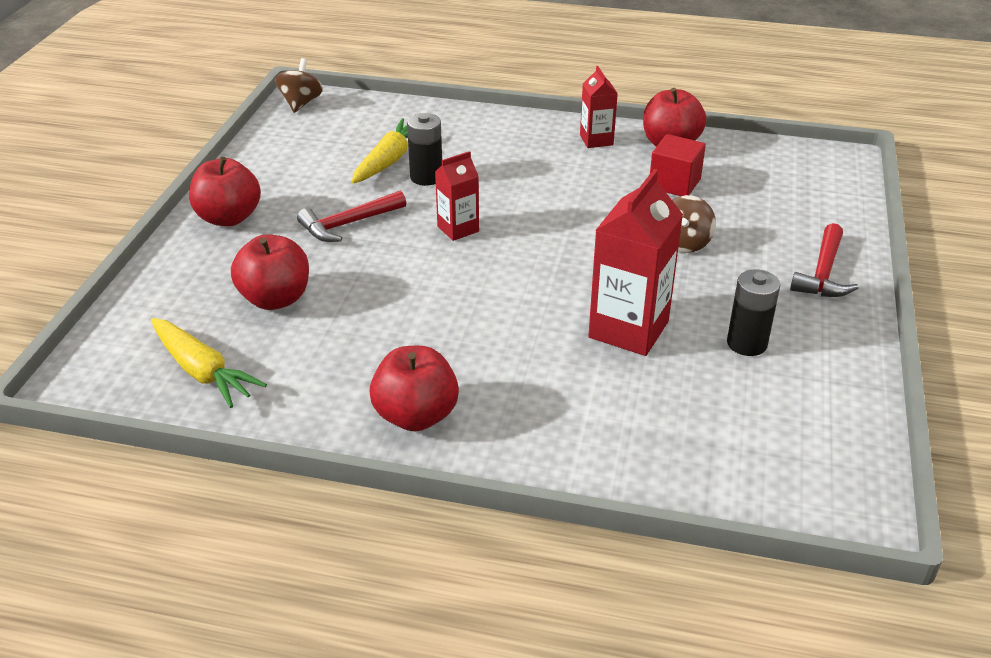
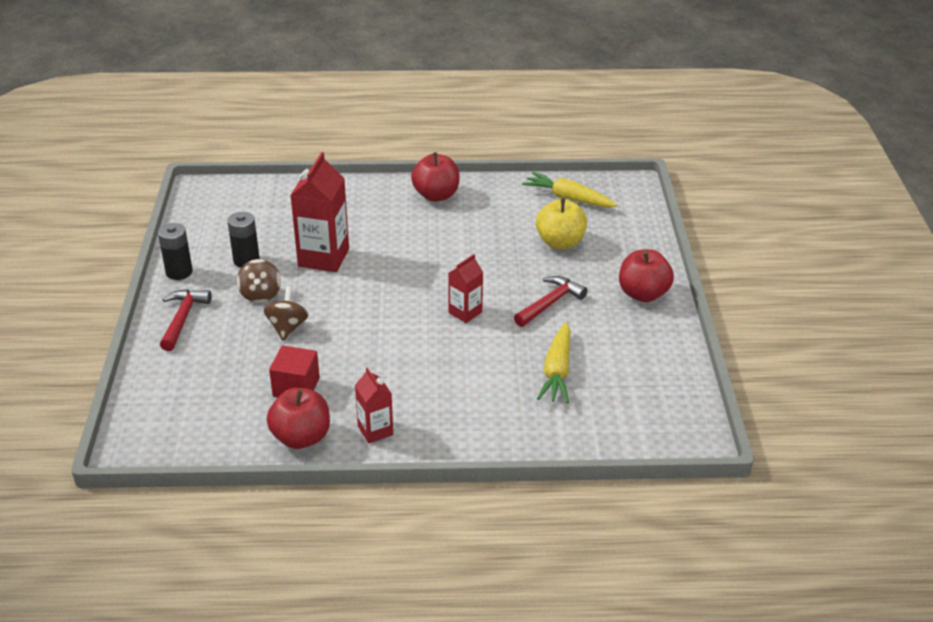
camera: 165 degrees right, 0 degrees up
(275, 299) = (560, 242): red apple -> yellow apple
(301, 103) = (691, 431): brown spinning top -> brown spinning top (260, 295)
(426, 177) = (515, 358): black battery -> black battery (179, 272)

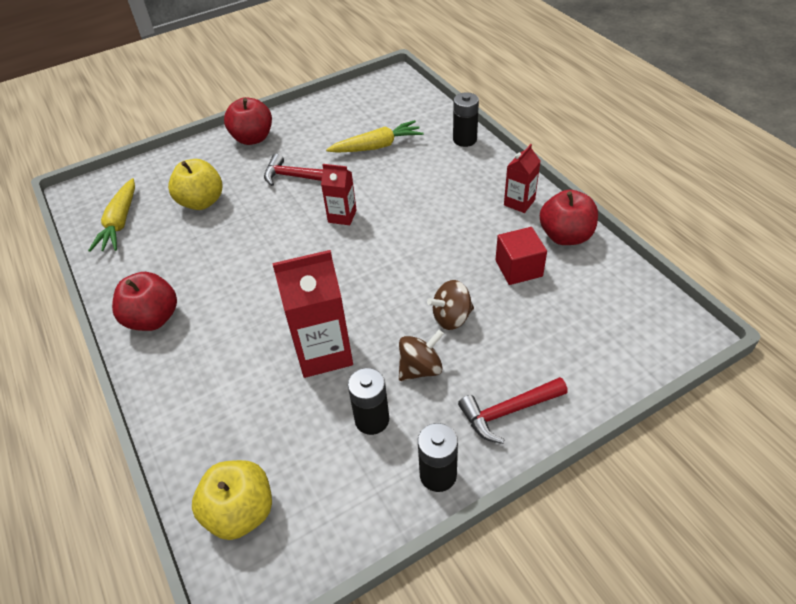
camera: 115 degrees left, 10 degrees up
(244, 198) = (241, 512): none -> yellow apple
(513, 440) = (464, 139): none -> black battery

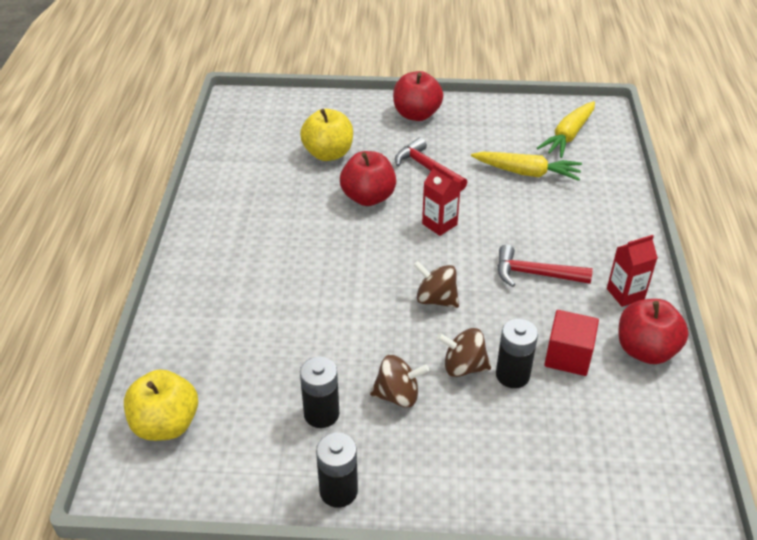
camera: 30 degrees right, 5 degrees down
(120, 222) = (250, 141): yellow carrot -> yellow carrot (568, 136)
(153, 318) = (216, 235): red apple -> red apple (368, 197)
(323, 352) = (327, 335): red carton -> none
(387, 276) = (436, 299): none -> brown spinning top
(464, 139) = (622, 205): black battery -> black battery (512, 375)
(507, 412) = (444, 477): red hammer -> red hammer (534, 274)

